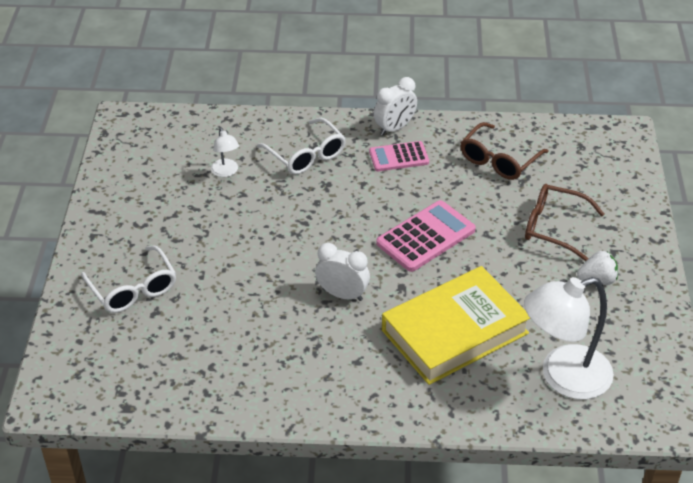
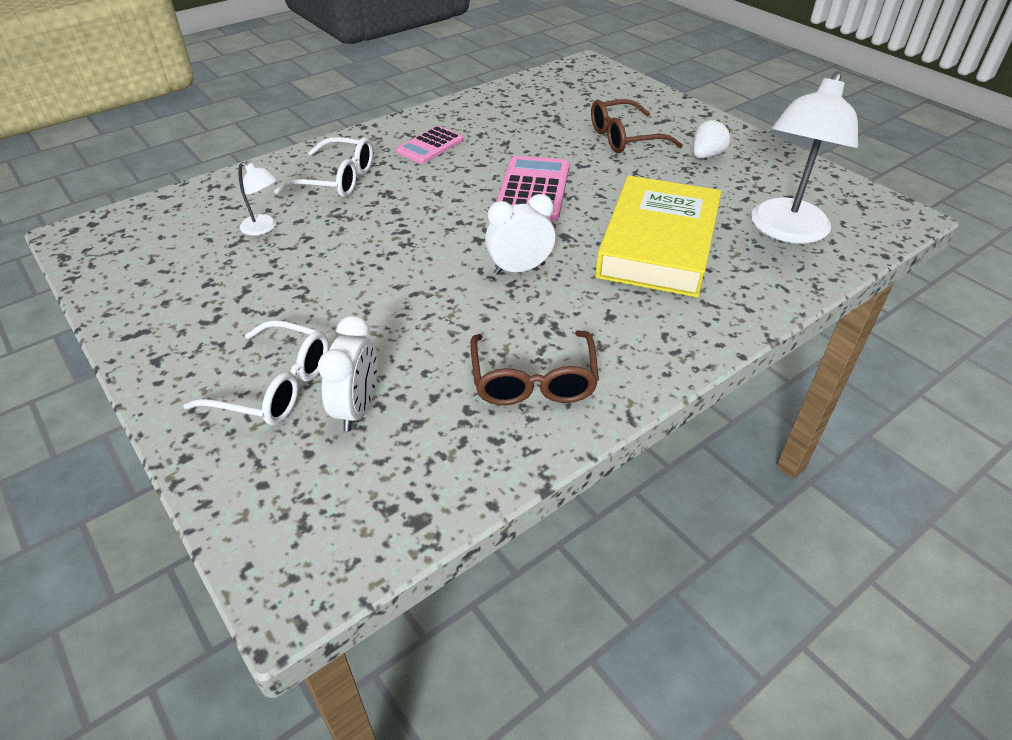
camera: 40 degrees left, 0 degrees up
(394, 128) = (398, 128): white clock -> white clock (357, 408)
(499, 160) = (518, 114): brown glasses -> brown glasses (533, 379)

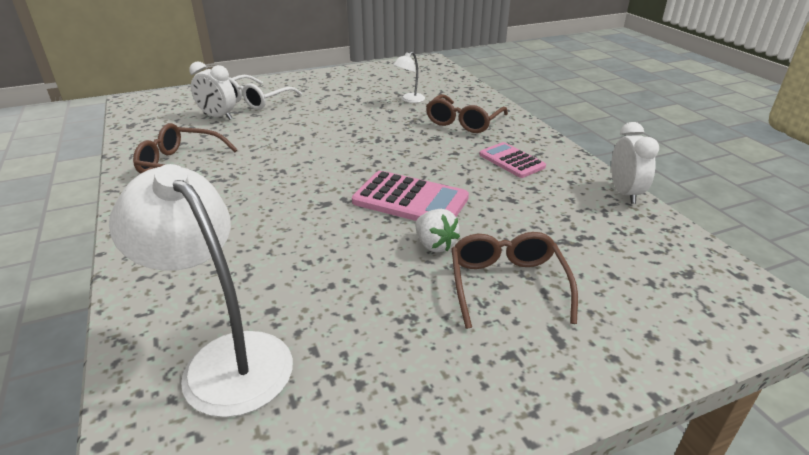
camera: 105 degrees right, 10 degrees down
(336, 180) = (464, 122): white glasses -> brown glasses
(519, 269) = (296, 176): white clock -> white clock (625, 193)
(658, 245) = (274, 250): yellow book -> none
(706, 156) = (438, 350): white strawberry -> white strawberry (434, 245)

